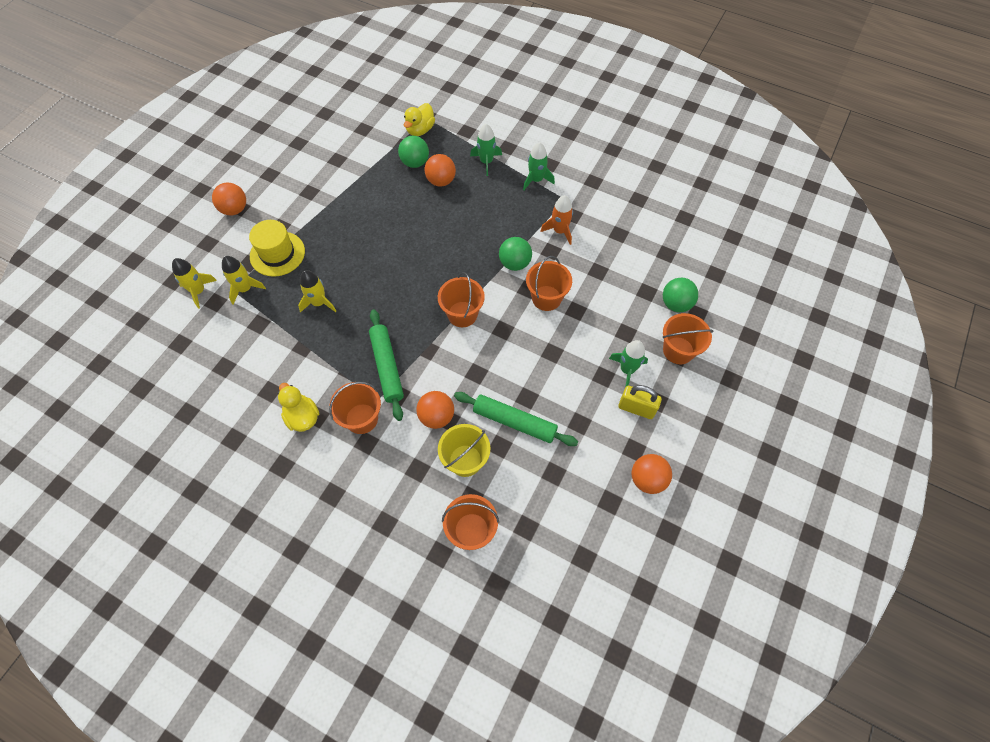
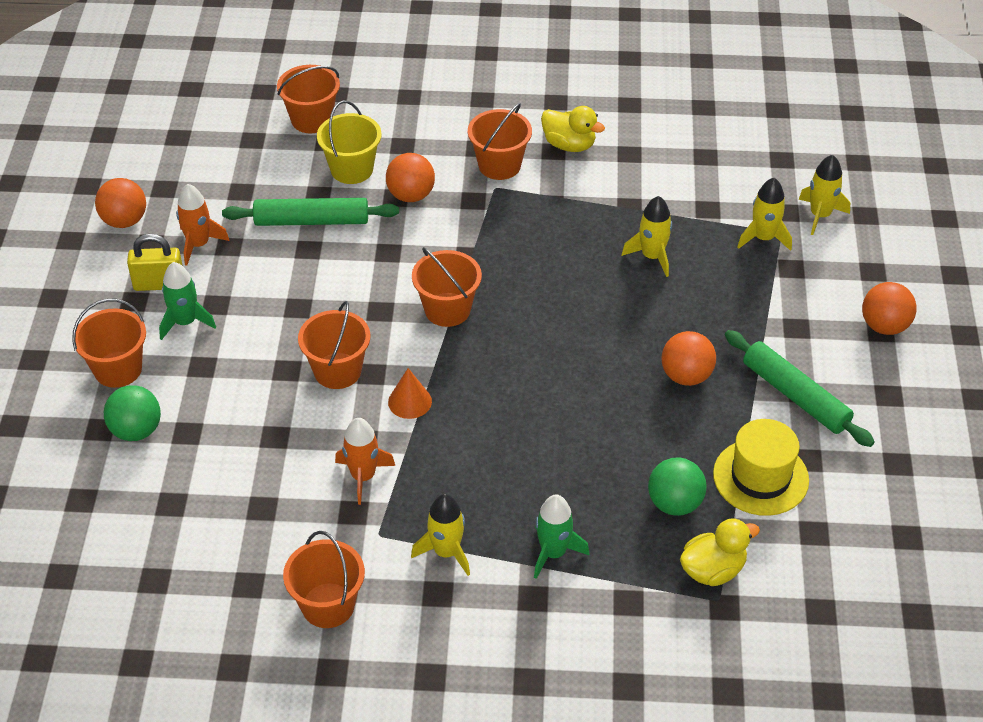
camera: 155 degrees right, 15 degrees down
(277, 254) = (763, 292): yellow hat -> yellow hat (760, 477)
(387, 367) = (507, 221): green rolling pin -> green rolling pin (795, 396)
(420, 130) = (713, 570): yellow duck -> yellow duck turned 60 degrees clockwise
(441, 181) = (608, 488): orange ball -> orange ball (686, 376)
(515, 263) = (410, 401): green ball -> orange cone
(536, 180) = (446, 552): green rocket -> yellow rocket
(600, 433) = (198, 244): none -> orange rocket
(603, 176) = (328, 605): none -> orange bucket

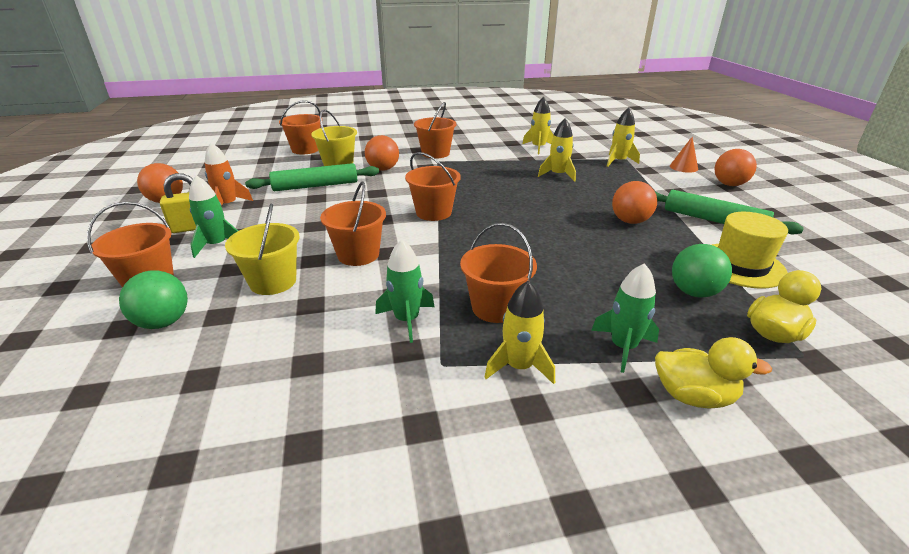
camera: 15 degrees left, 15 degrees down
(241, 396) = (273, 282): none -> yellow bucket
(328, 605) = (410, 449): orange bucket -> orange bucket (495, 307)
(363, 476) = (407, 320): orange rocket -> green rocket
(410, 401) = (428, 264): orange cone -> orange cone (683, 167)
(569, 145) = (474, 143): yellow duck -> yellow duck (693, 396)
(820, 215) = (641, 151): yellow rocket -> yellow rocket (538, 147)

